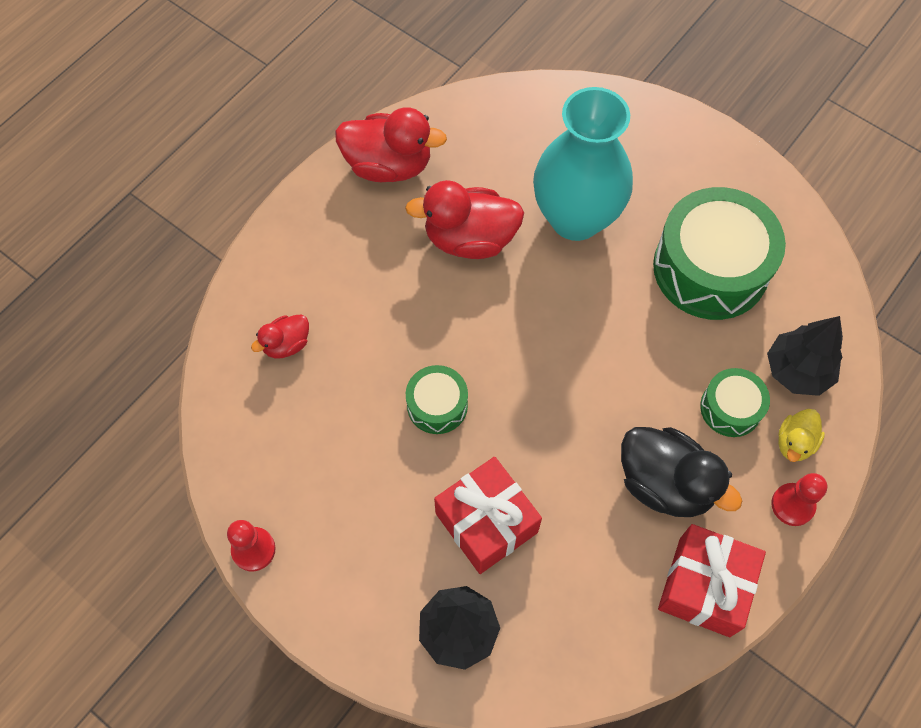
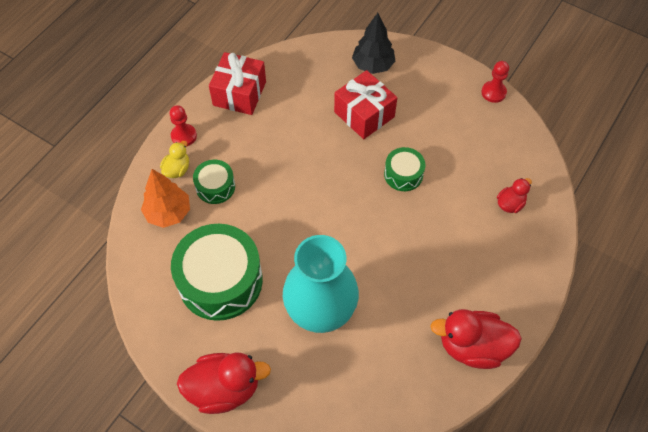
camera: 175 degrees right, 5 degrees down
(470, 239) = (399, 289): red duck -> red duck (224, 389)
(665, 483) = (259, 141): black duck -> none
(797, 371) = (168, 213): black tree -> orange tree

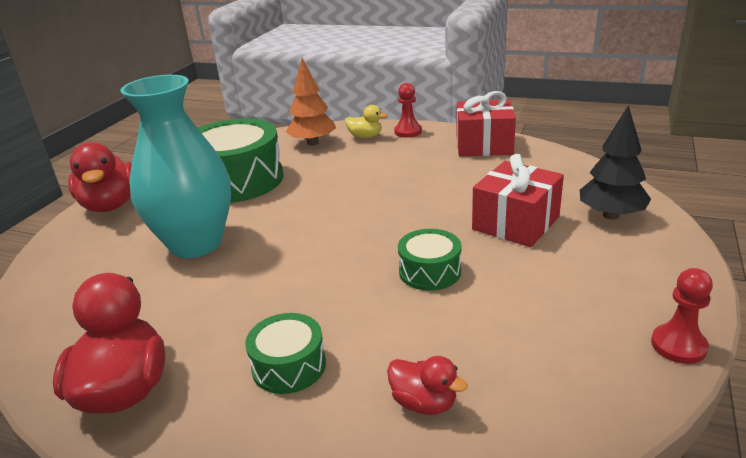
camera: 80 degrees right, 30 degrees down
(215, 187) = (352, 156): green drum -> green drum (289, 366)

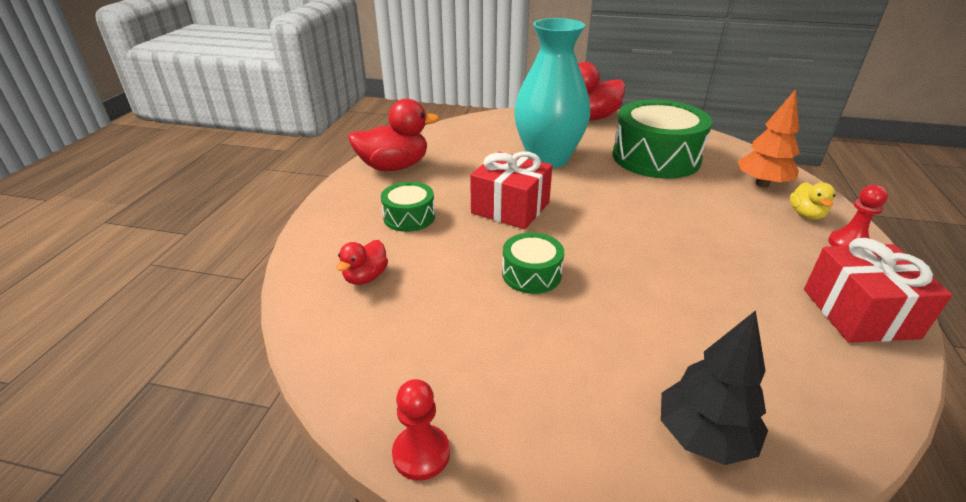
camera: 80 degrees right, 5 degrees up
(515, 223) = (644, 336): red gift -> red gift (510, 208)

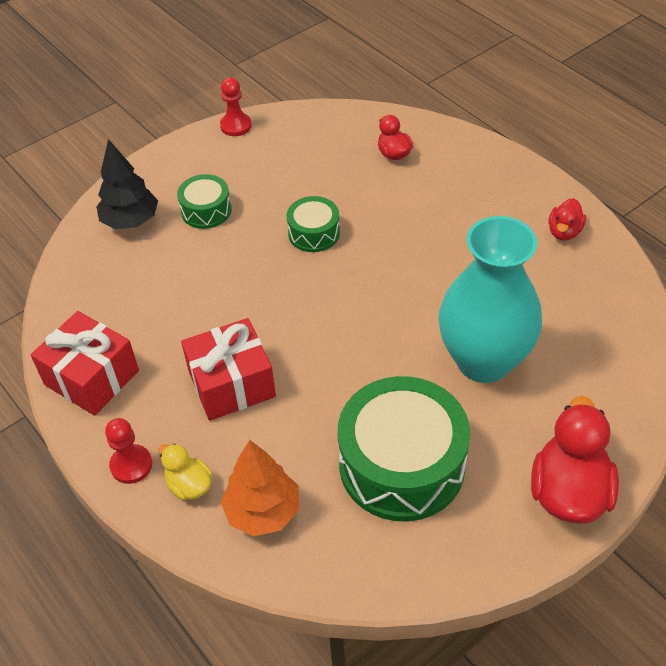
camera: 130 degrees right, 15 degrees up
(394, 167) = (564, 232): red duck -> red duck, size x0.53
(409, 217) = (455, 204): green drum -> green drum (206, 210)
(510, 208) = (412, 272): red gift -> red gift (231, 384)

